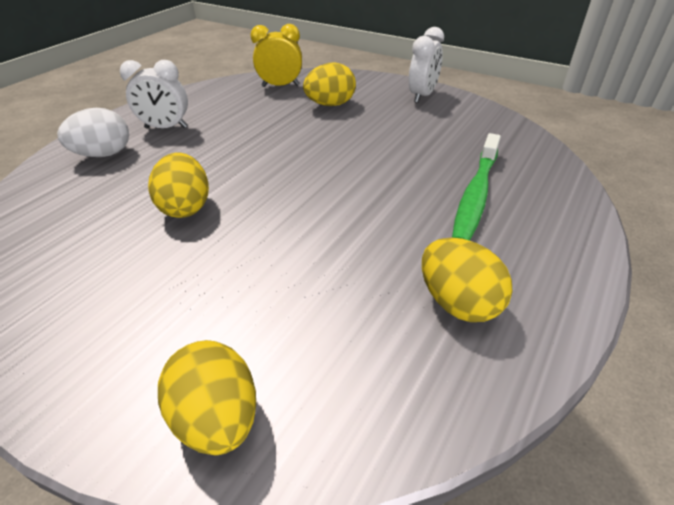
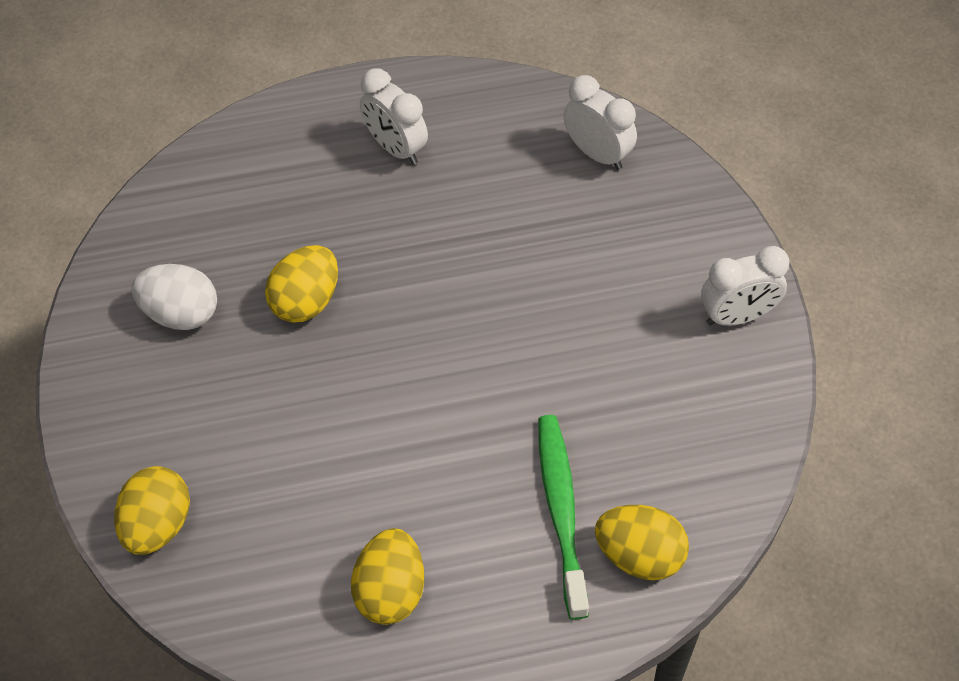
camera: 45 degrees right, 15 degrees up
(104, 154) = (303, 153): white egg -> white egg (181, 313)
(280, 86) = (597, 153): yellow clock -> white clock
(330, 104) = (608, 244): yellow egg -> yellow egg (639, 555)
(475, 195) = (561, 511): green toothbrush -> green toothbrush turned 105 degrees clockwise

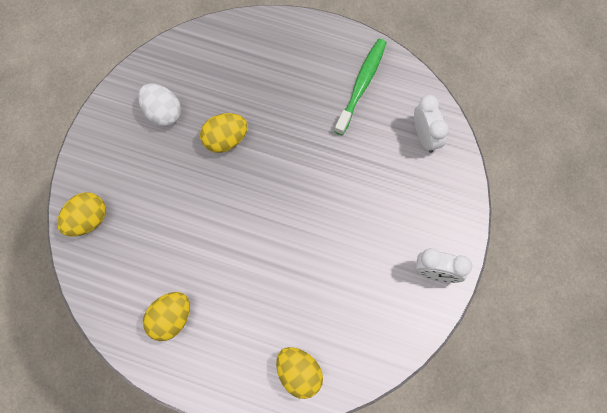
camera: 30 degrees right, 15 degrees up
(396, 148) = (323, 76): white clock -> none
(561, 511) = (276, 326): green toothbrush -> green toothbrush (361, 85)

